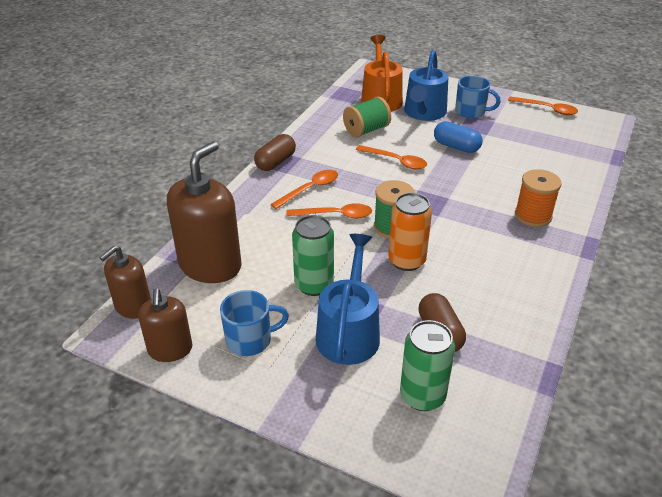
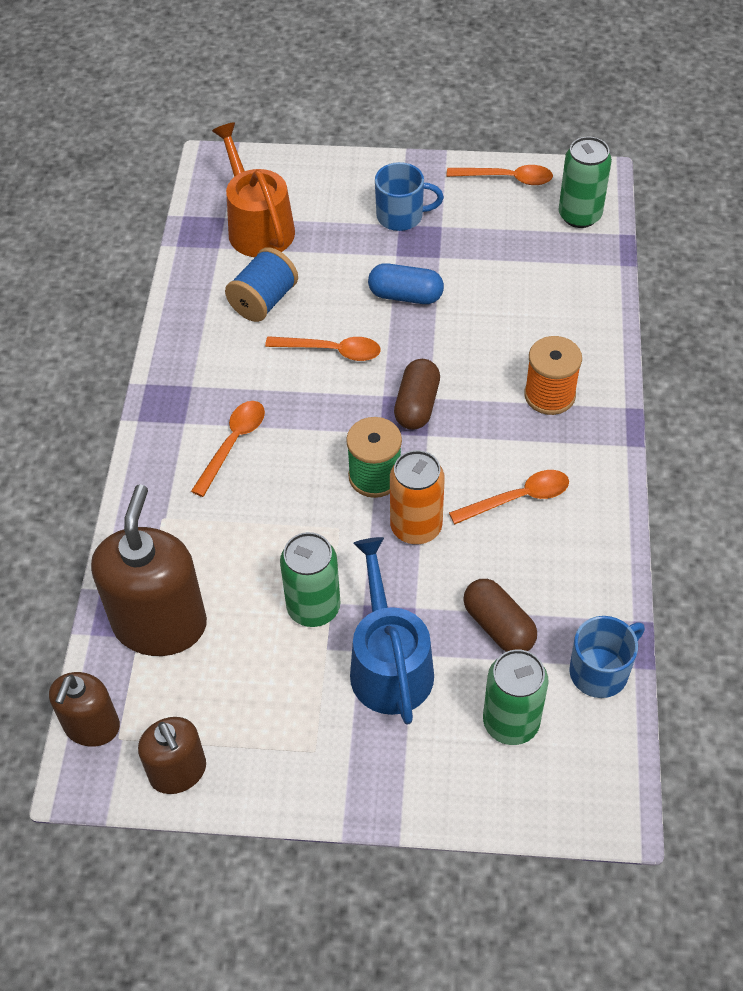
camera: 20 degrees left, 15 degrees up
(250, 340) = (272, 720): blue mug -> blue mug (600, 671)
(275, 162) = (158, 407): brown capsule -> brown capsule (417, 405)
(335, 215) = (289, 480): orange spoon -> orange spoon (518, 498)
(366, 130) = (264, 301): green spool -> blue spool
(424, 113) = (334, 238): blue watering can -> none
(589, 135) = (579, 215): none -> green can

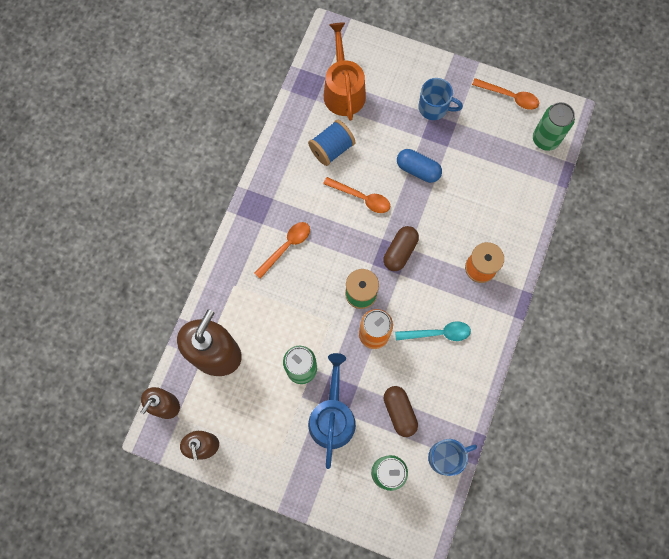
camera: 15 degrees right, 20 degrees up
(518, 498) = (438, 333): orange spoon -> turquoise spoon

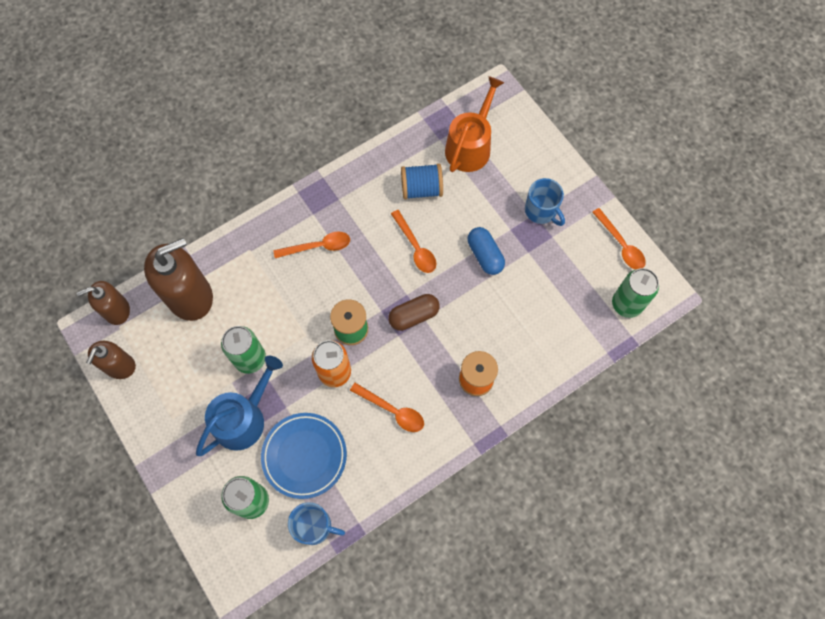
camera: 35 degrees right, 5 degrees down
(399, 412) = (304, 456): brown capsule -> blue plate
(438, 333) = (392, 410): turquoise spoon -> orange spoon

